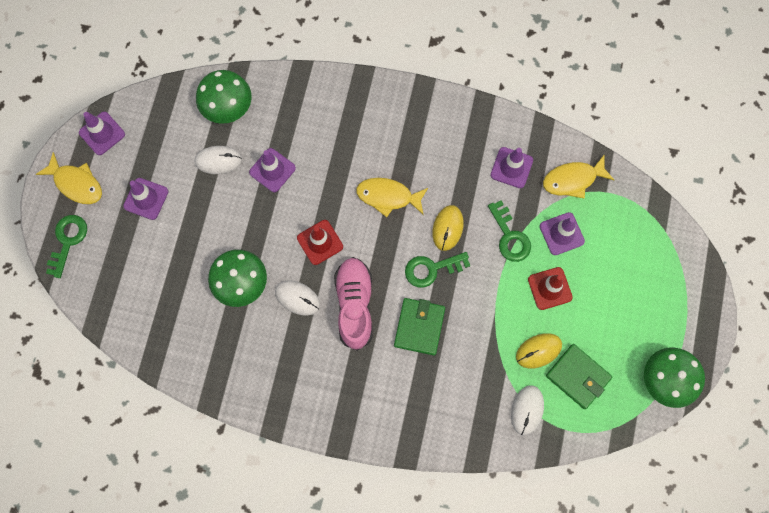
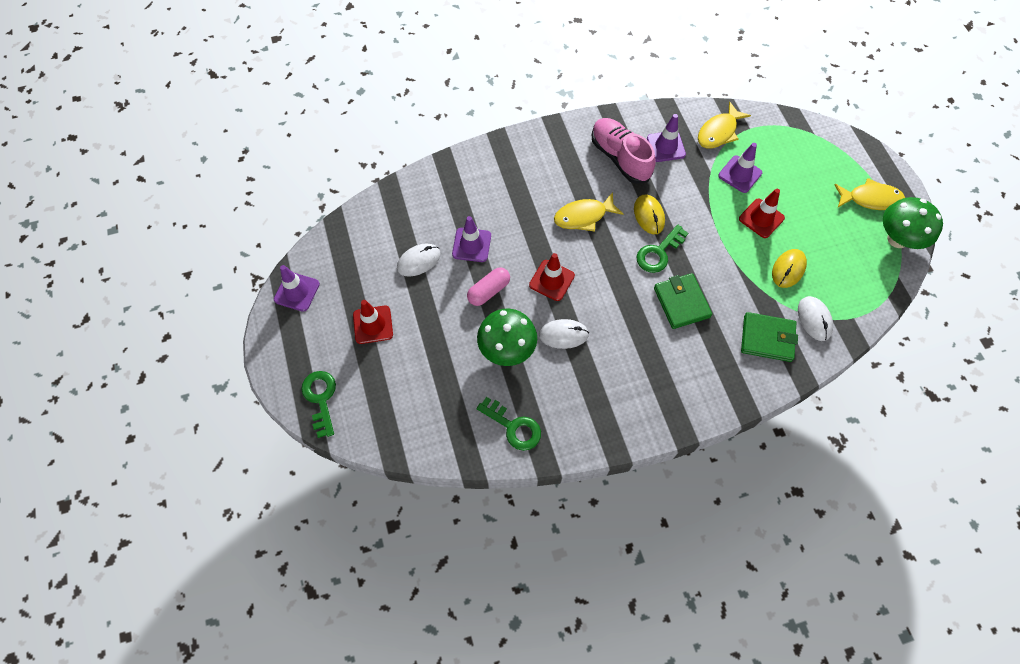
camera: 30 degrees left, 10 degrees down
(76, 183) = (298, 345): yellow fish -> yellow fish (870, 199)
(146, 199) = (373, 325): purple traffic cone -> red traffic cone
(228, 108) = (400, 216): green mushroom -> none
(260, 222) = (488, 291): none -> pink capsule
(354, 305) = (616, 314): pink shoe -> pink shoe (620, 157)
(509, 236) = (702, 196): green key -> green key (513, 427)
(578, 376) = (833, 272): green wallet -> green wallet (767, 338)

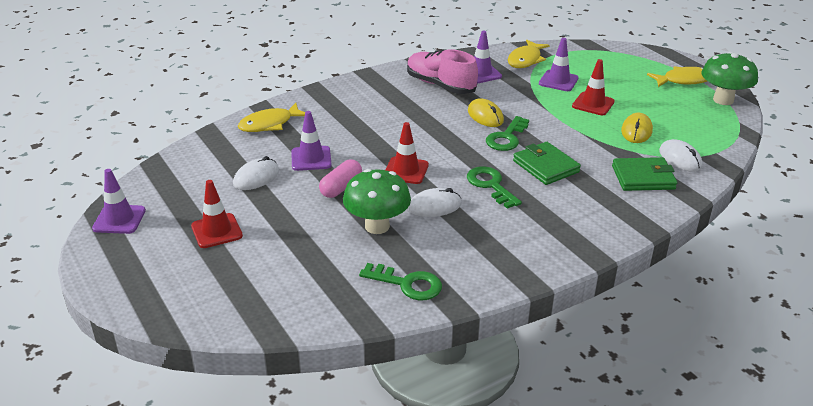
camera: 15 degrees left, 30 degrees down
(320, 398) = (167, 299): green key -> green key (490, 185)
(583, 216) = (420, 125): yellow fish -> yellow fish (269, 124)

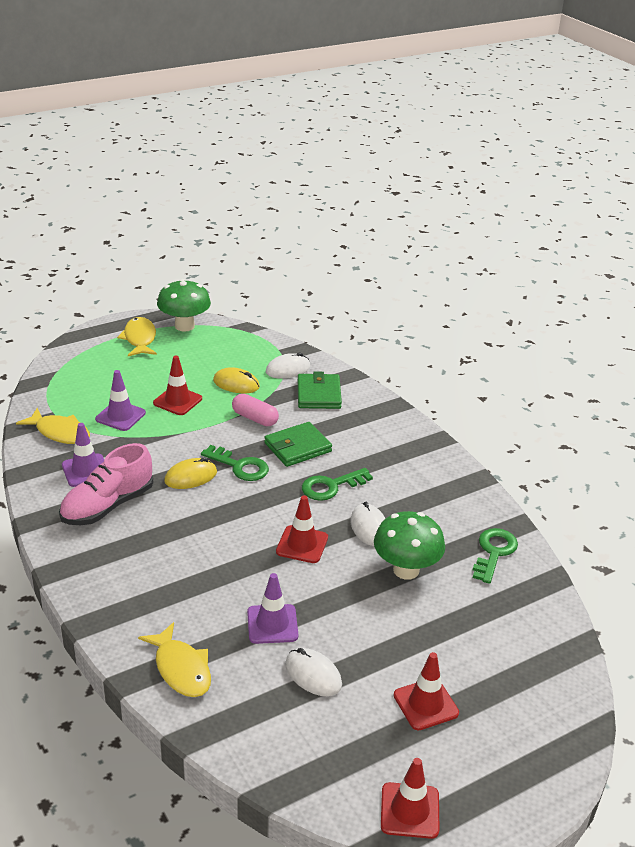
camera: 90 degrees left, 0 degrees up
(119, 219) = (410, 810): purple traffic cone -> red traffic cone
(341, 187) = (335, 597): pink capsule -> pink capsule (255, 418)

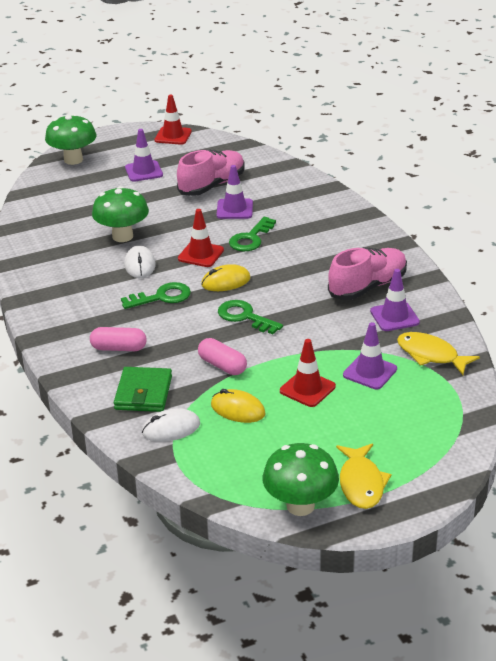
camera: 170 degrees left, 0 degrees up
(181, 669) = (300, 190): yellow fish -> none
(191, 477) = (293, 309): yellow mouse -> yellow mouse (226, 281)
(297, 447) = (183, 333): green wallet -> none
(313, 675) = (212, 185): white mouse -> pink shoe
(355, 432) = (119, 348): none -> pink capsule
(425, 704) = (144, 171): red traffic cone -> purple traffic cone
(494, 552) = (45, 245): green key -> green key (251, 238)
(549, 730) = (73, 160): none -> green mushroom

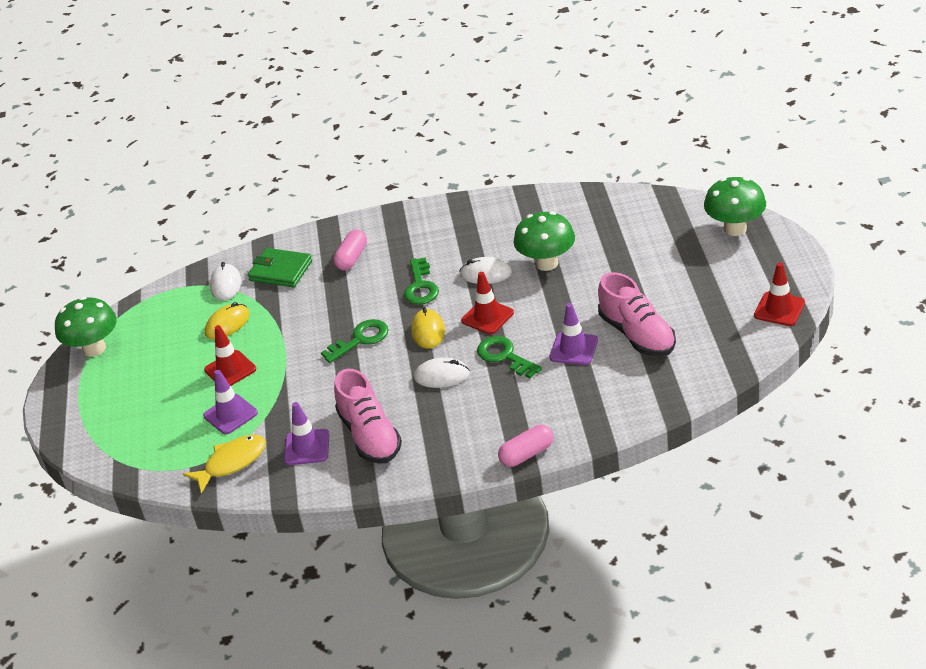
camera: 110 degrees right, 5 degrees up
(144, 171) = (689, 282): purple traffic cone -> none
(222, 365) = (292, 319): pink capsule -> pink capsule (527, 454)
(283, 264) = (442, 376): none -> white mouse
(361, 483) = (95, 386): yellow fish -> none

